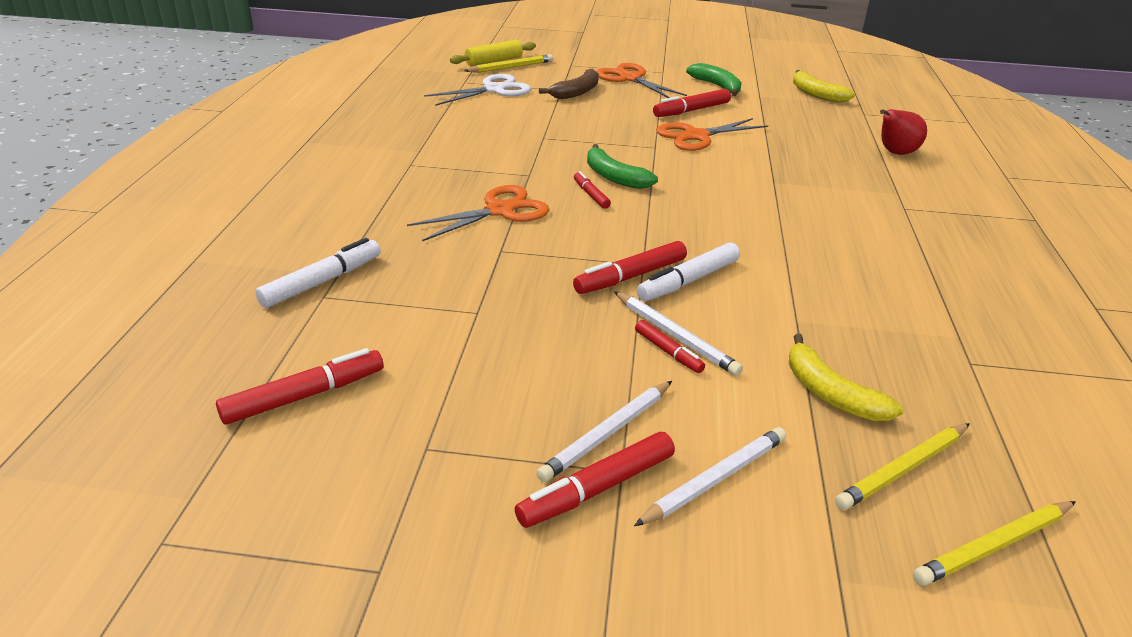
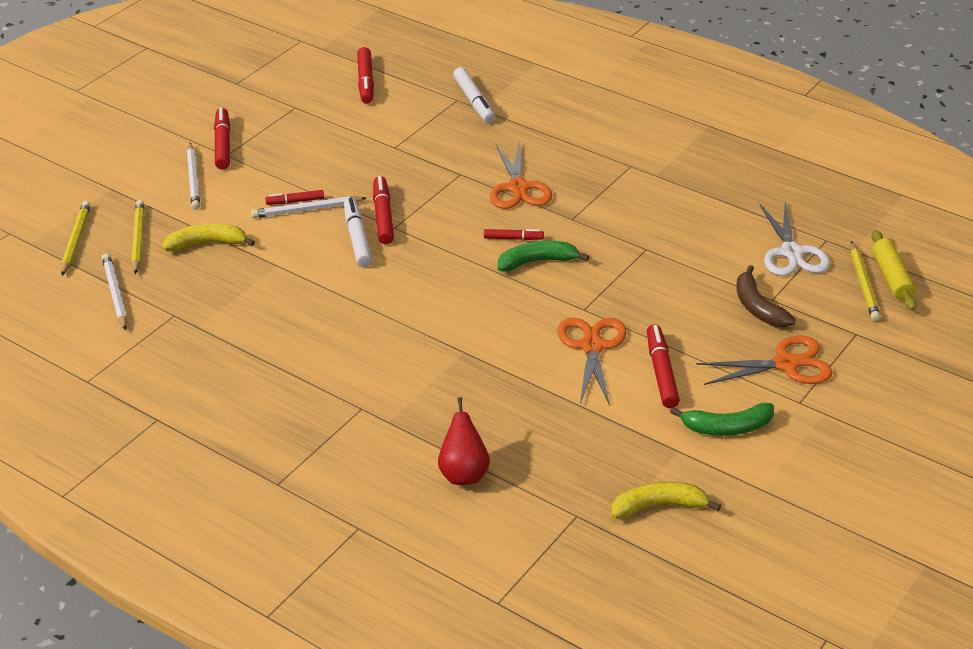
camera: 120 degrees right, 5 degrees up
(607, 434) = (253, 159): white pencil -> white pencil (115, 294)

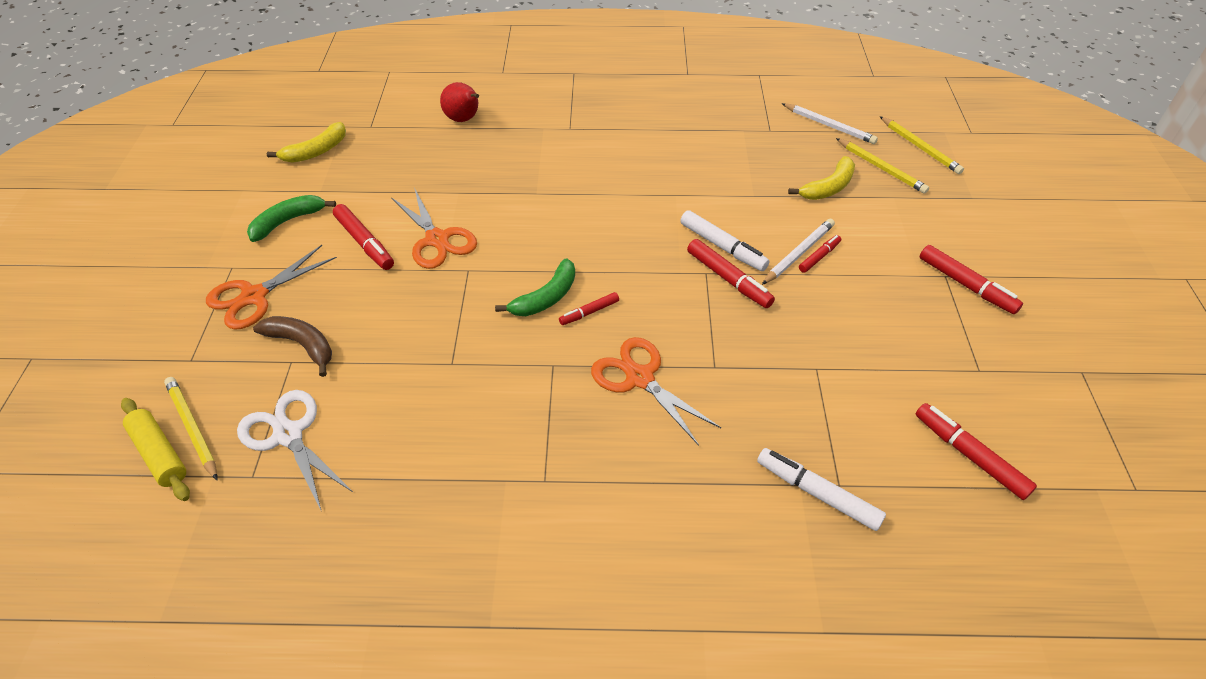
camera: 145 degrees right, 10 degrees up
(193, 179) = (930, 237): white pencil -> none

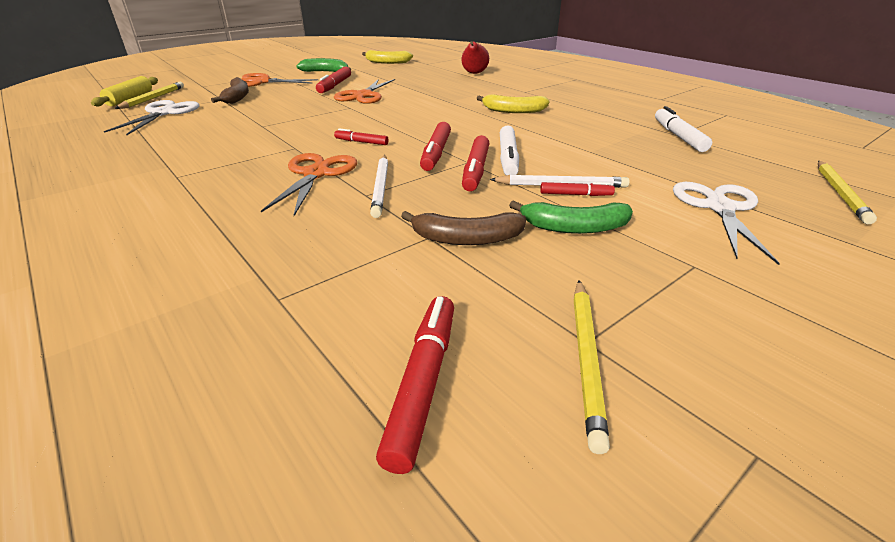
camera: 50 degrees right, 15 degrees down
(545, 298) = (356, 128): green banana -> green banana (574, 227)
(817, 493) = (254, 289): white marker -> white marker (678, 136)
(828, 187) = (670, 172): yellow banana -> yellow banana (513, 111)
(829, 126) = (746, 151): white pencil -> white pencil (381, 187)
(835, 351) = (466, 239): none -> brown banana
(881, 168) = (758, 185): yellow pencil -> yellow pencil (586, 359)
(893, 209) = (719, 207): none -> white scissors
(966, 285) = (709, 284): red marker -> red marker (436, 153)

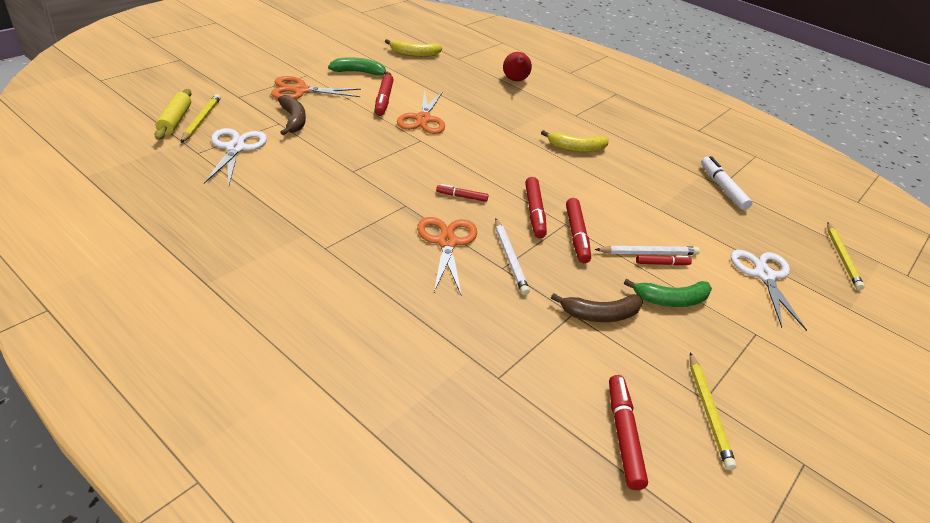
camera: 15 degrees left, 5 degrees up
(508, 158) = (596, 219): white marker -> none

